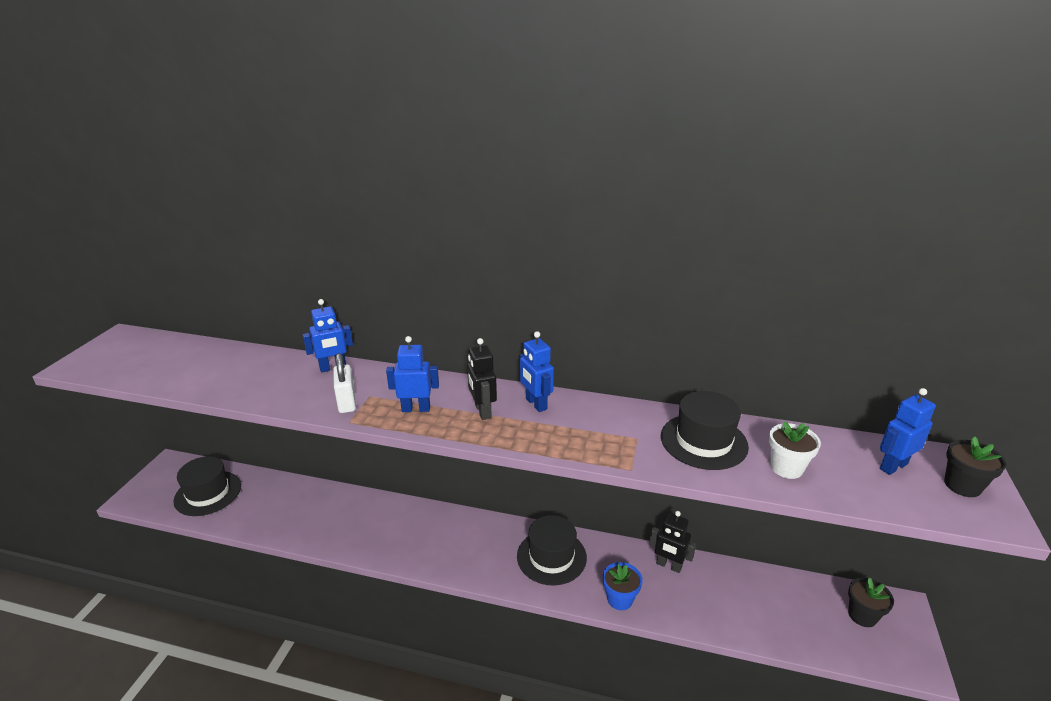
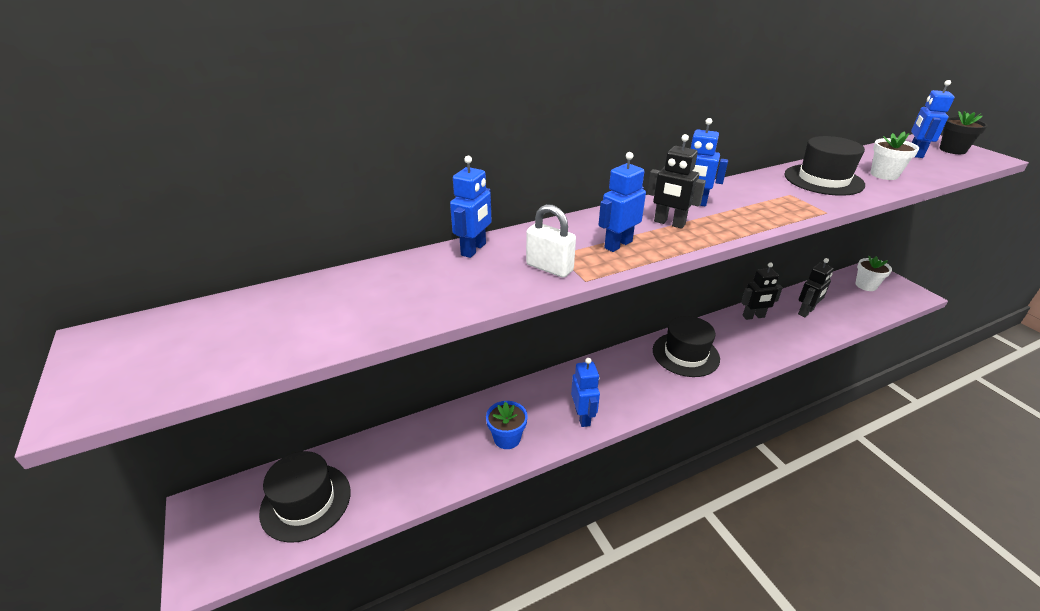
camera: 40 degrees left, 5 degrees up
(406, 550) = (583, 417): none -> blue robot
(620, 599) = (760, 353): blue flower pot -> blue flower pot (507, 438)
(734, 595) = (806, 312): none -> black robot
(862, 615) = (866, 285): black flower pot -> white flower pot

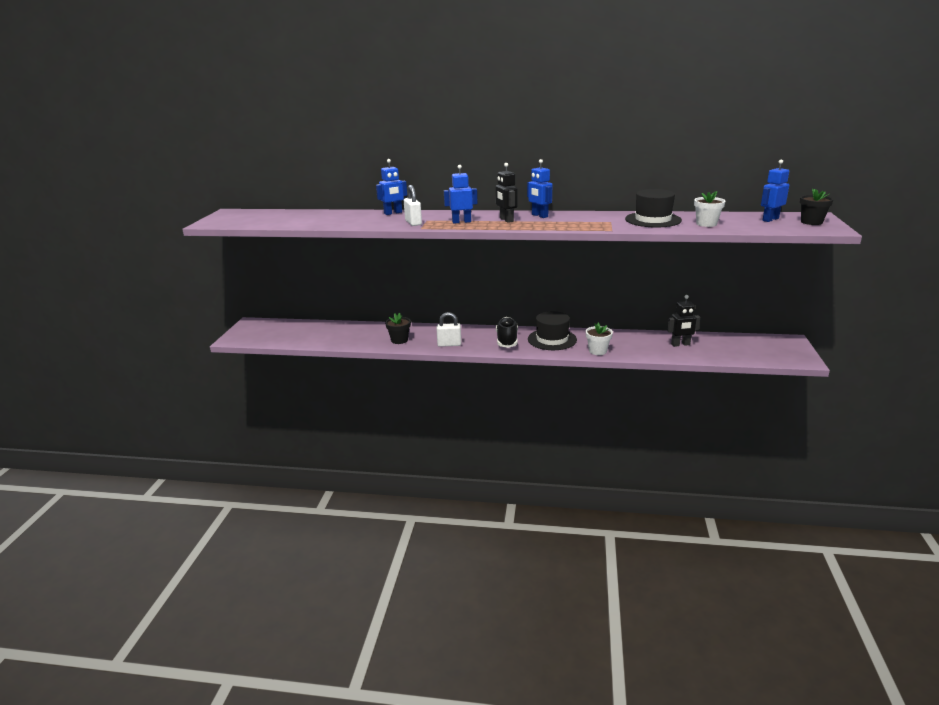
camera: 35 degrees right, 10 degrees down
(306, 501) = (289, 333): black hat -> none
(507, 438) = (399, 340): blue flower pot -> black flower pot
(583, 417) = (449, 344): blue robot -> white padlock
(641, 377) = (507, 340): none -> black shoe
(753, 316) = (633, 337): black robot -> none
(866, 285) = (765, 345): white flower pot -> white flower pot (597, 351)

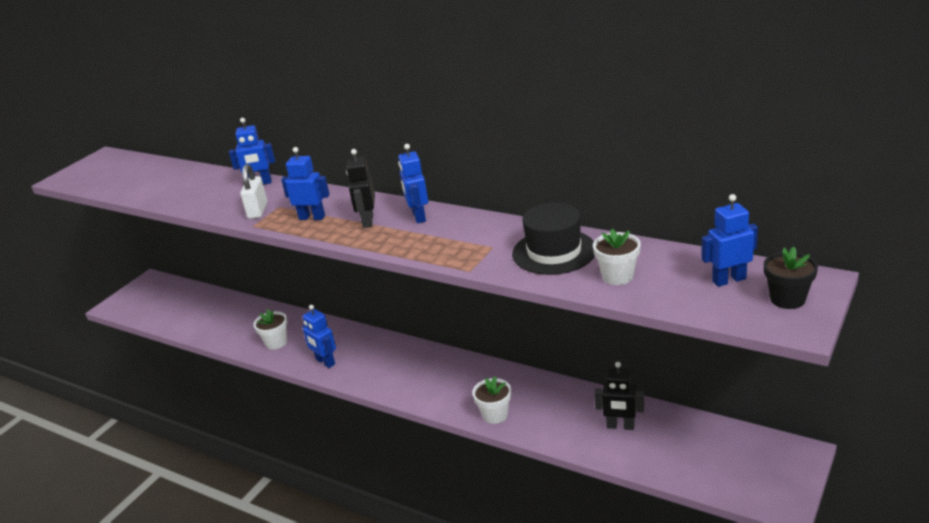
camera: 25 degrees right, 5 degrees up
(399, 340) = (276, 342): black flower pot -> white flower pot
(449, 344) = (325, 362): white padlock -> blue robot
(507, 340) = (398, 368): black shoe -> none
(552, 339) = (454, 378): black hat -> none

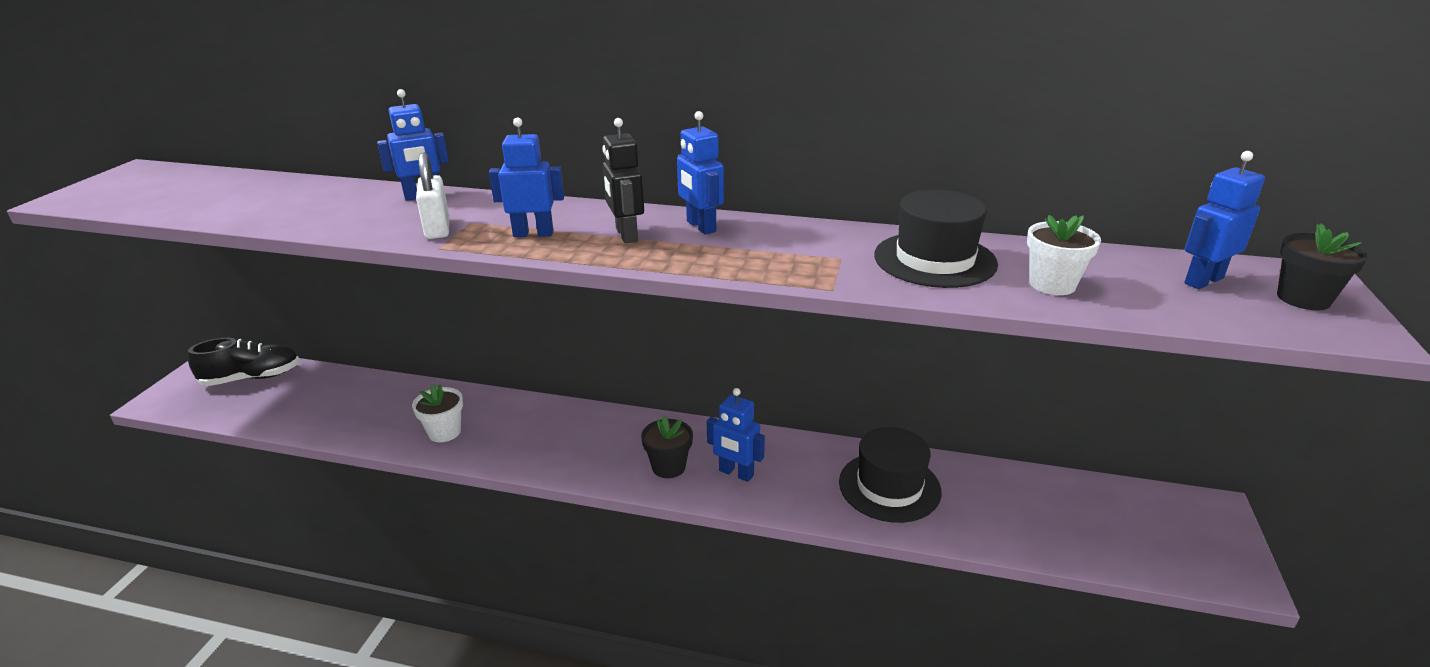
camera: 20 degrees left, 0 degrees up
(170, 294) = (252, 378): none -> black shoe
(325, 362) = (530, 453): blue robot -> blue robot (736, 473)
(411, 380) = (668, 467): none -> black flower pot
(495, 415) = (809, 502): white flower pot -> none
(558, 410) = (889, 486): none -> black hat
(620, 426) = (981, 499): black robot -> none

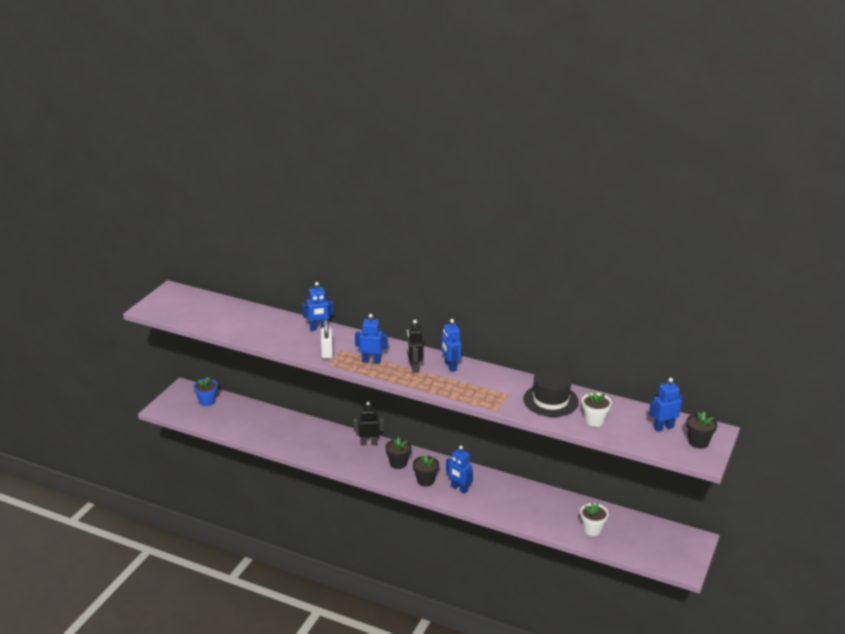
camera: 10 degrees right, 0 degrees up
(252, 378) = (207, 401): black shoe -> blue flower pot
(444, 432) = (312, 447): white flower pot -> white flower pot (592, 529)
(552, 412) = (369, 443): none -> black robot
(611, 441) = (398, 463): none -> black flower pot
(889, 486) = (535, 506): black hat -> none

